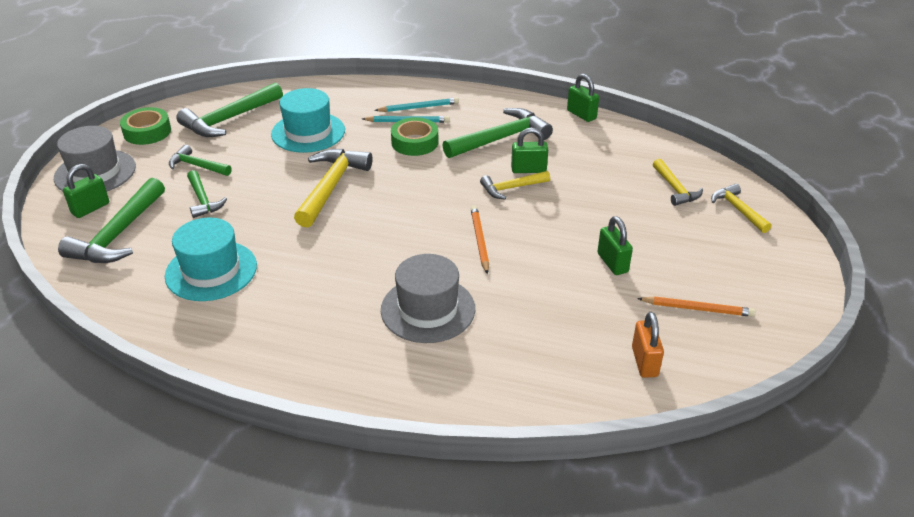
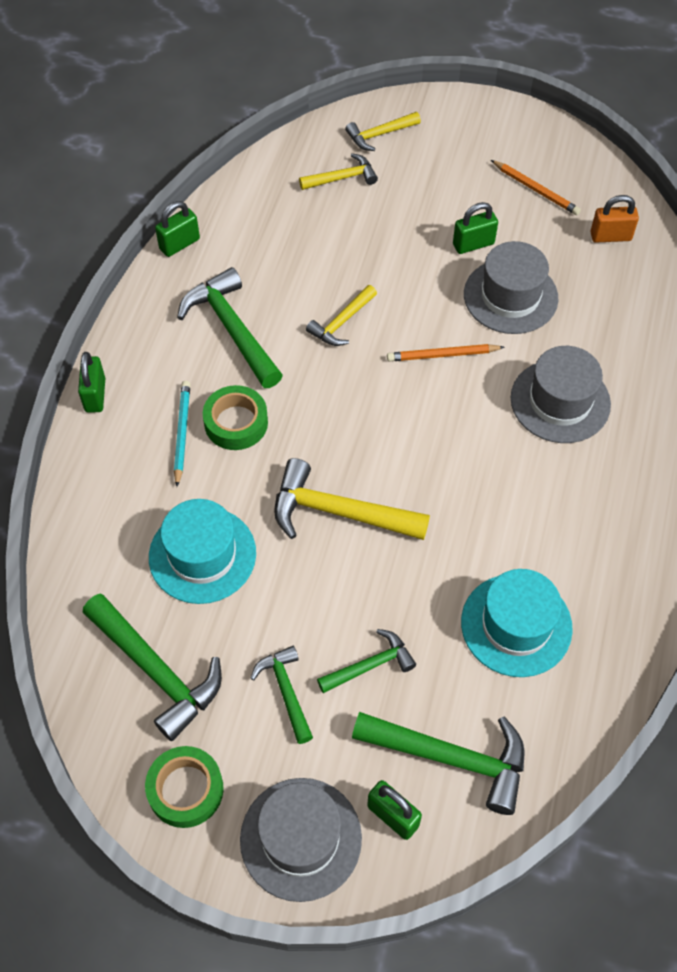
camera: 90 degrees left, 20 degrees up
(197, 166) = (286, 691): green hammer -> green hammer turned 135 degrees clockwise
(418, 107) = (144, 421): turquoise pencil -> none
(511, 188) = (341, 322): yellow hammer -> yellow hammer turned 60 degrees clockwise
(528, 170) = (303, 304): green padlock -> green padlock (95, 395)
(551, 284) = (510, 296): none -> grey hat
(697, 309) = (535, 190): orange pencil -> orange pencil turned 120 degrees clockwise

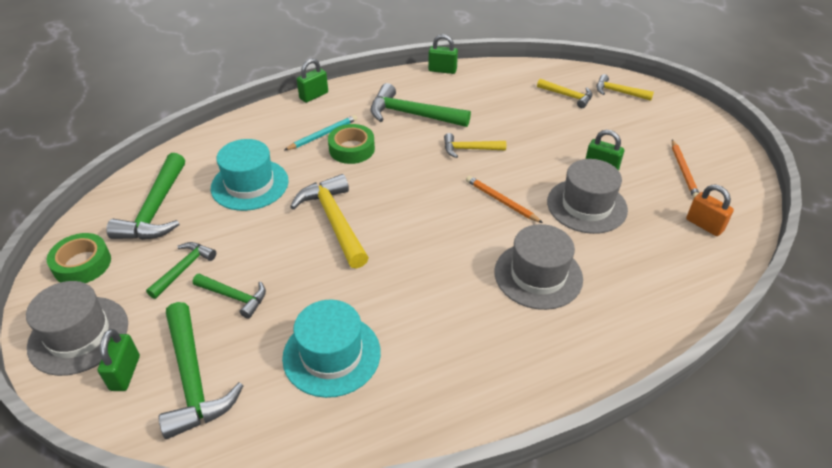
camera: 50 degrees right, 15 degrees down
(232, 329) = (412, 114): green hammer -> green hammer turned 90 degrees counterclockwise

